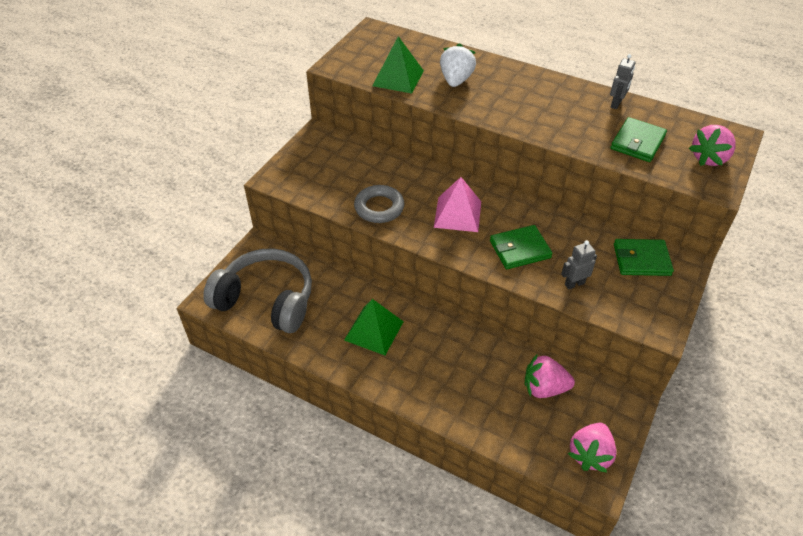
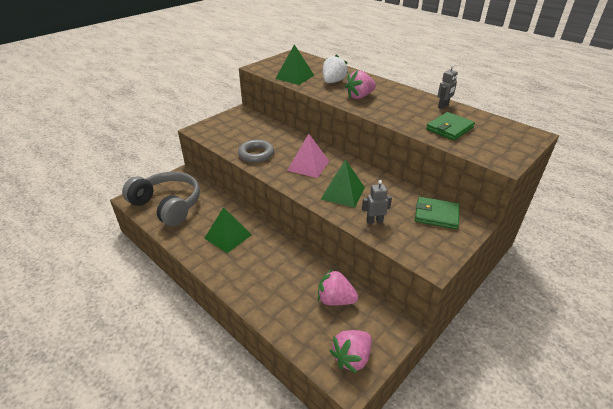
camera: 15 degrees right, 10 degrees down
(520, 249) = (343, 193): green wallet -> green pyramid
(709, 158) = (505, 145): pink strawberry -> pink strawberry (359, 96)

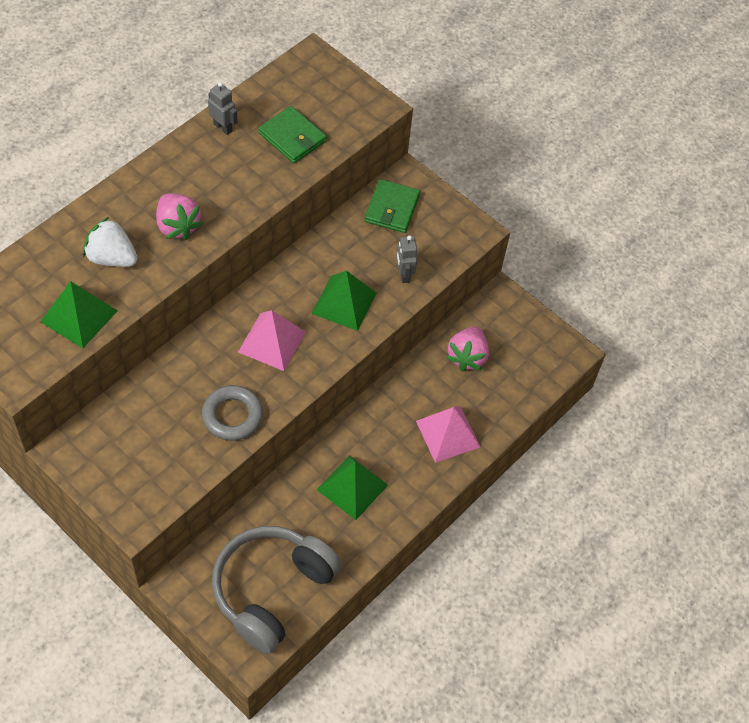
camera: 95 degrees left, 20 degrees up
(265, 286) = (448, 434): none -> pink pyramid
(352, 357) = (543, 348): pink strawberry -> none

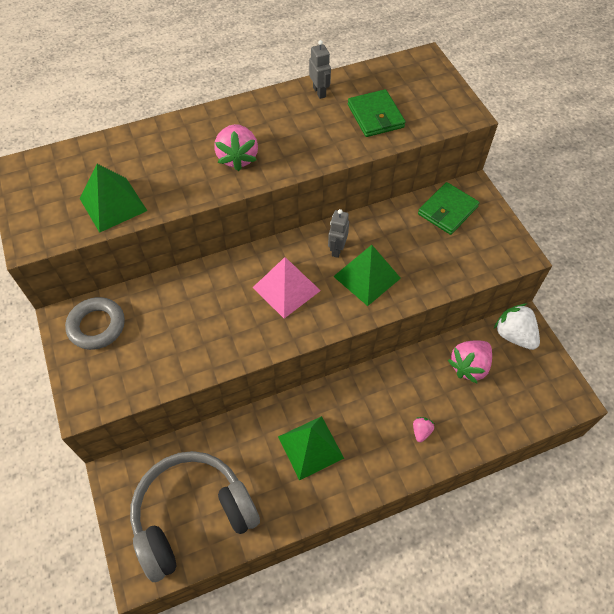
camera: 30 degrees right, 0 degrees up
(112, 258) = (168, 166): white strawberry -> white strawberry (514, 335)
(232, 416) = (218, 342): grey ring -> grey ring (97, 326)
(404, 274) = (433, 270): grey robot -> grey robot (337, 249)
(448, 434) = (421, 431): pink pyramid -> pink strawberry

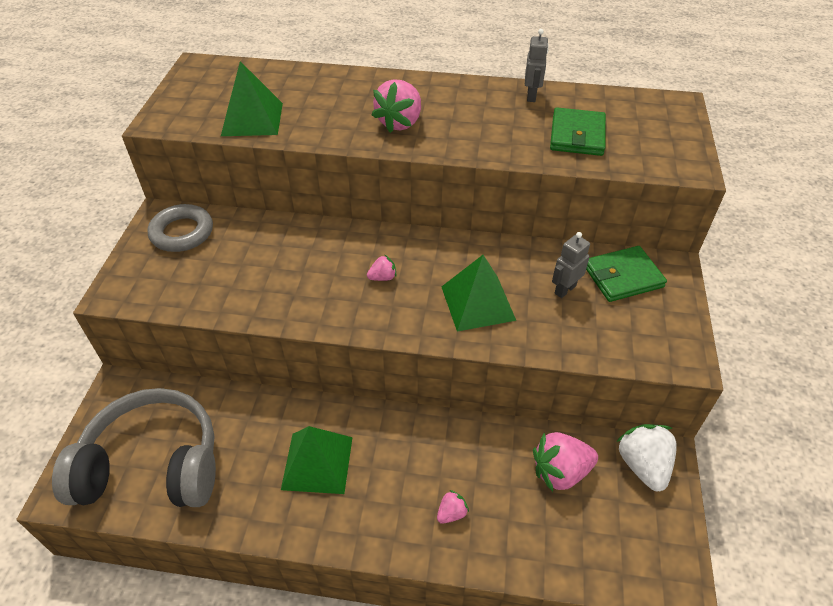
camera: 30 degrees right, 10 degrees down
(286, 289) = (382, 277): pink pyramid -> pink strawberry
(337, 249) = (465, 263): grey robot -> grey robot (565, 289)

